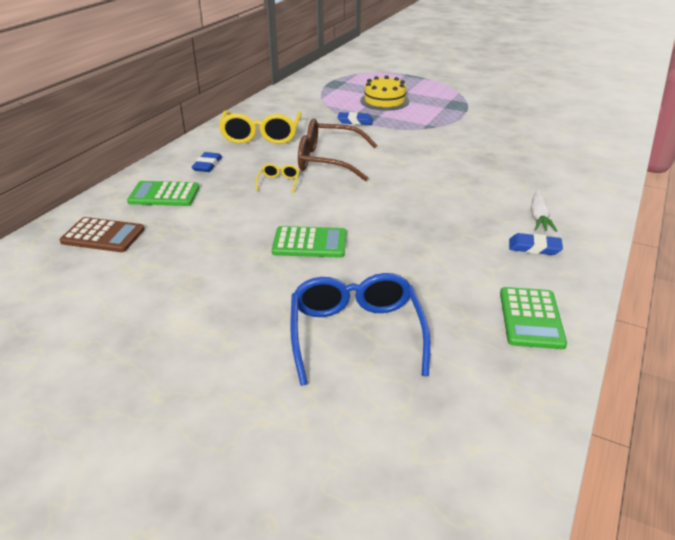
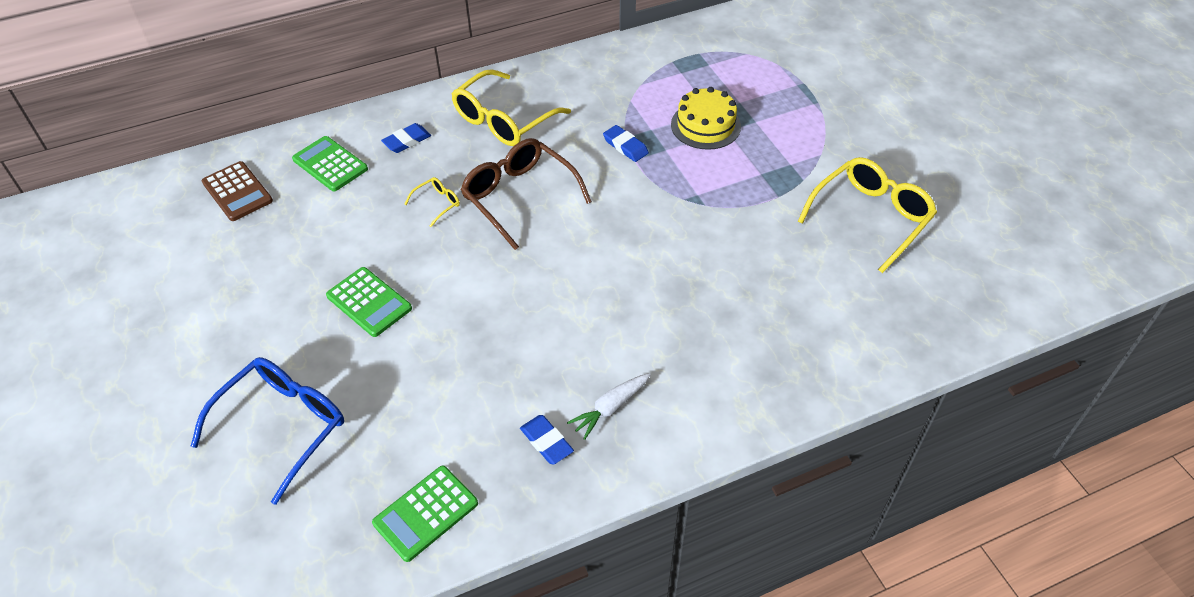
camera: 40 degrees right, 15 degrees up
(520, 103) = (871, 217): none -> yellow glasses

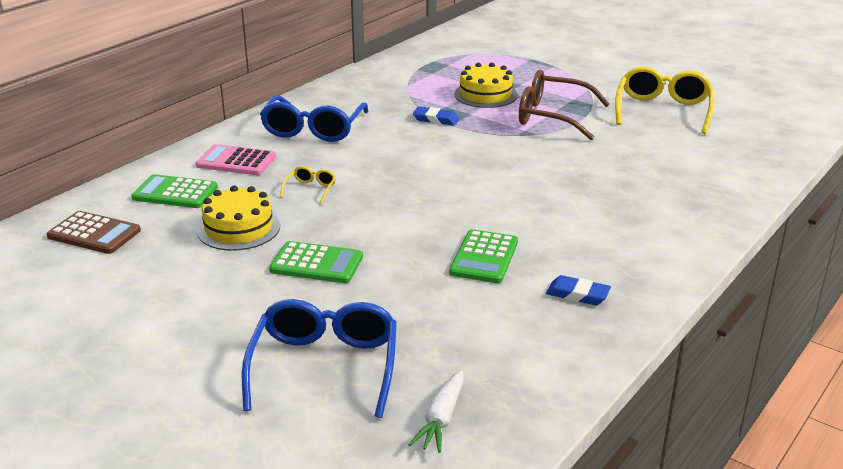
camera: 30 degrees left, 20 degrees down
(344, 231) = (239, 228): none -> yellow cake
(407, 141) = (236, 161): blue eraser -> pink calculator
(426, 513) = (529, 372): green calculator -> green calculator (484, 257)
(503, 120) = (313, 130): yellow glasses -> blue glasses
(519, 196) = (380, 167): brown glasses -> brown glasses (551, 116)
(610, 408) = (604, 259): white carrot -> white carrot (441, 419)

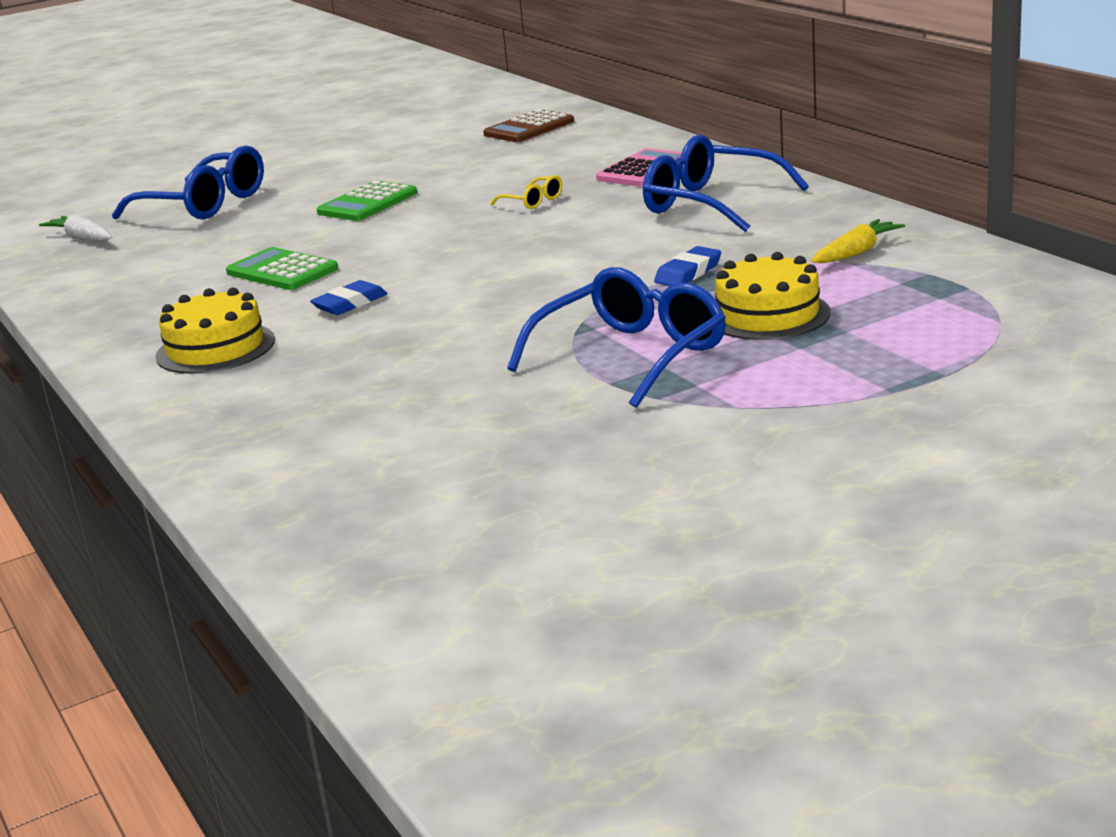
camera: 115 degrees right, 5 degrees down
(175, 193) = (587, 149): green calculator -> none
(239, 228) = (476, 174): yellow cake -> yellow cake (215, 348)
(393, 85) = (856, 252): none -> yellow carrot
(551, 116) = (632, 355): brown glasses -> blue glasses
(577, 294) = (154, 306): blue eraser -> blue eraser (350, 303)
(662, 110) = (578, 460): yellow glasses -> none

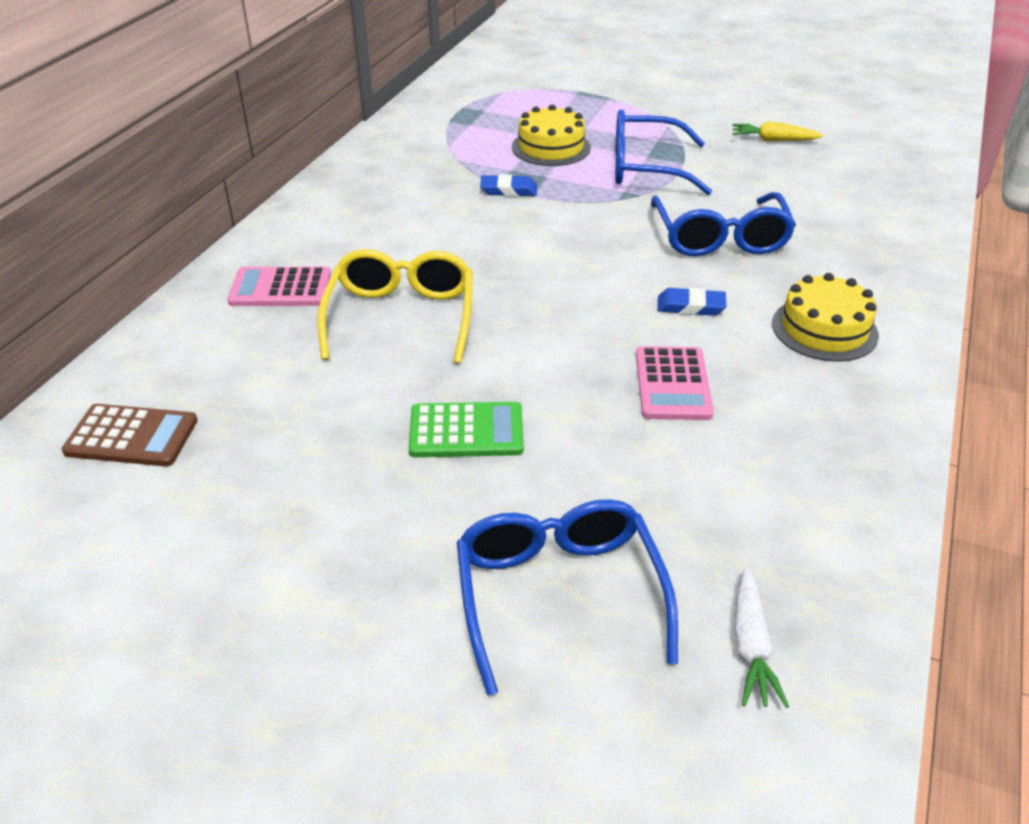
camera: 130 degrees left, 15 degrees up
(282, 271) = (672, 384): green calculator -> pink calculator
(533, 201) = (401, 317): yellow glasses -> yellow glasses, size x2.23
(710, 203) = (360, 226): blue glasses -> blue glasses (720, 238)
(856, 252) = (430, 147): yellow carrot -> yellow carrot (773, 140)

